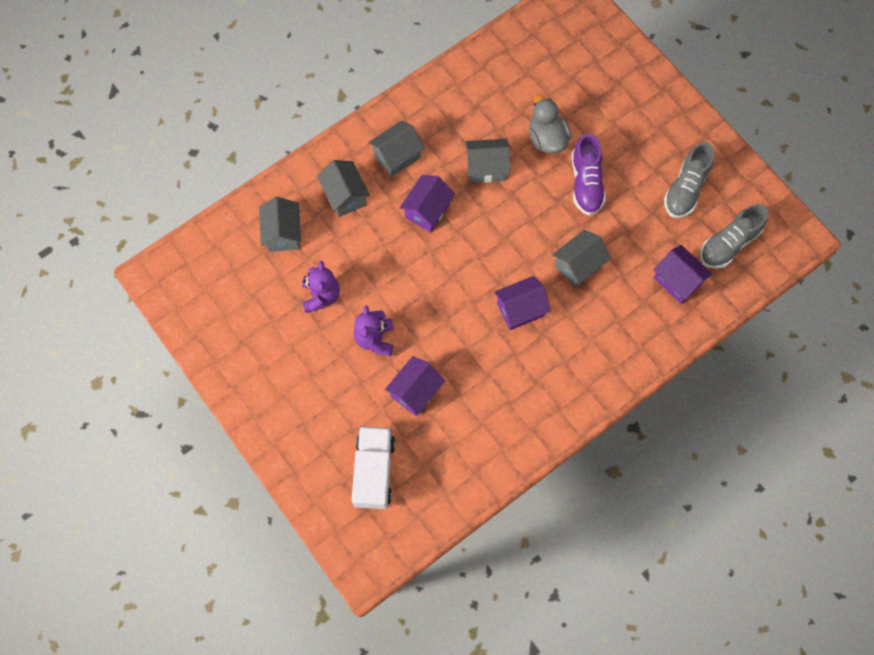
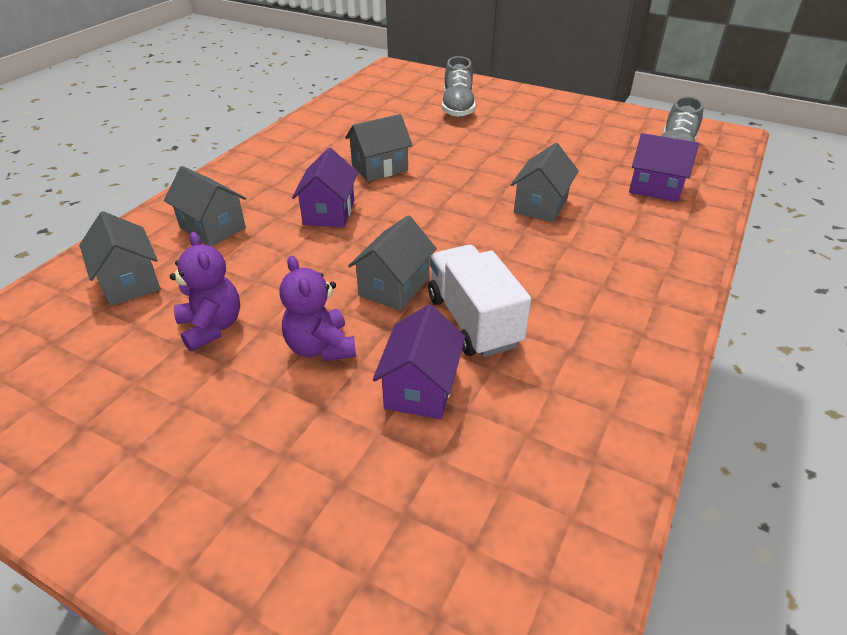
camera: 25 degrees left, 30 degrees down
(374, 471) = (415, 536): white truck -> white truck (473, 321)
(397, 156) = (267, 184): grey house -> grey house (394, 287)
(520, 309) = (505, 257): purple house -> none
(547, 138) = (430, 137): grey duck -> none
(586, 183) = (495, 152): purple shoe -> none
(685, 189) = (595, 133): grey shoe -> grey shoe (457, 107)

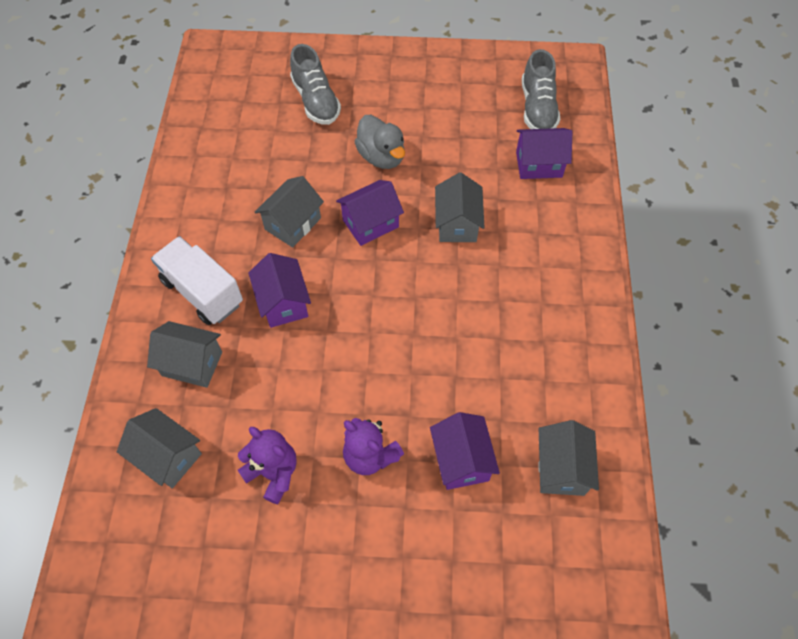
camera: 25 degrees left, 20 degrees up
(394, 287) = (389, 369): grey house -> grey house (561, 468)
(452, 185) = (370, 223): none -> purple house
(473, 321) = (466, 380): white truck -> white truck (202, 292)
(493, 149) = (381, 157): none -> grey duck

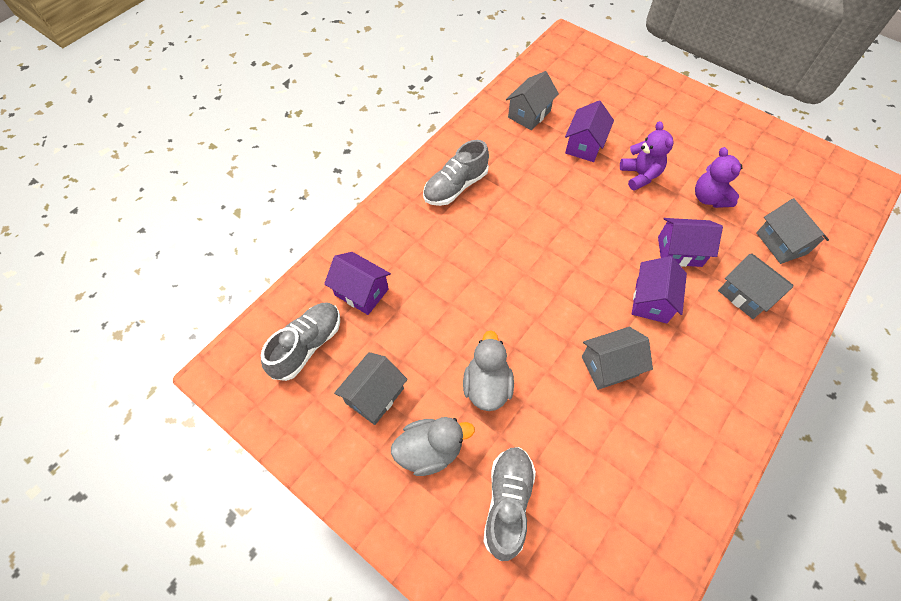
camera: 145 degrees left, 0 degrees up
(202, 292) = (718, 349): white truck -> none
(370, 223) = (541, 325): purple house -> purple house (679, 251)
(390, 99) = (430, 450): none -> grey duck
(457, 224) = (471, 283): grey house -> grey house (375, 395)
(555, 310) = (455, 186): none -> grey shoe

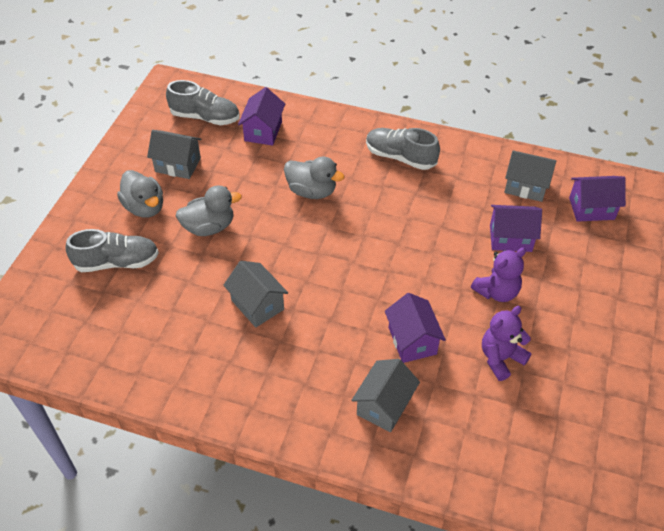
camera: 70 degrees right, 10 degrees down
(471, 273) = (312, 191): none -> grey duck
(651, 301) = (341, 325): purple house -> purple house (591, 208)
(781, 243) = (472, 435): grey house -> none

